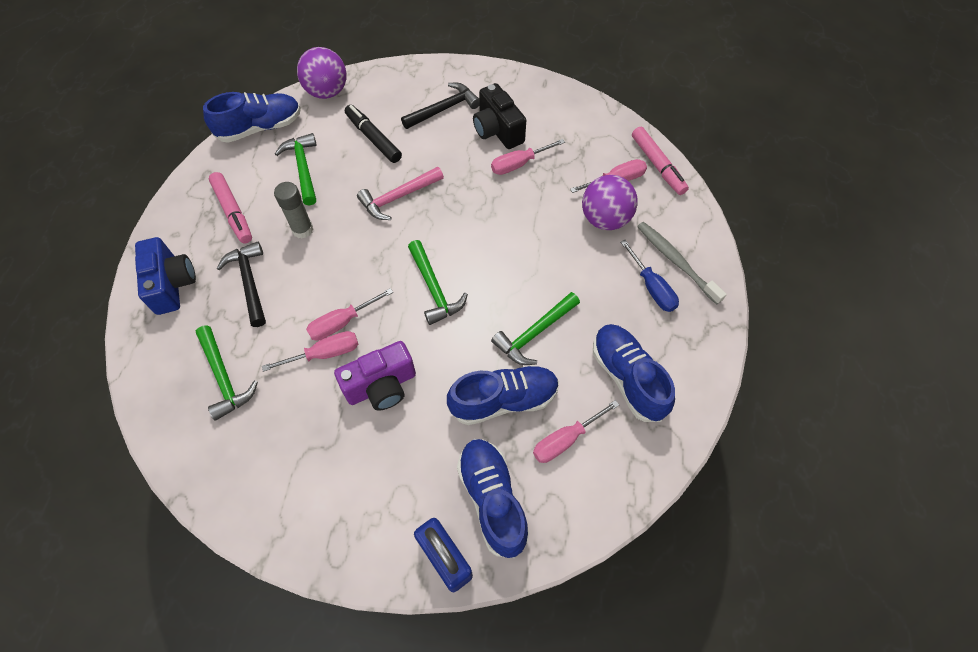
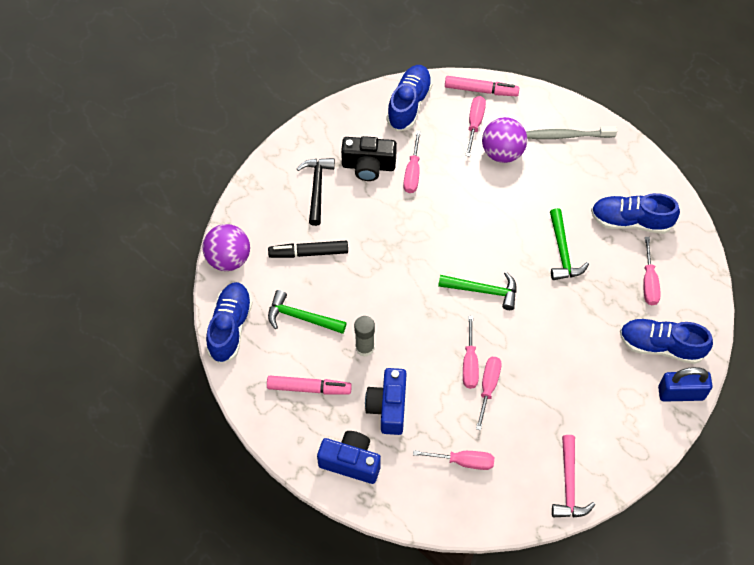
camera: 55 degrees left, 0 degrees up
(224, 378) = (463, 461): green hammer -> pink screwdriver
(249, 282) = (388, 407): black hammer -> blue camera
(381, 386) = (538, 365): purple camera -> none
(398, 197) = (383, 268): pink hammer -> pink hammer (569, 485)
(504, 400) = (599, 299): blue shoe -> blue shoe (409, 104)
(651, 287) = (576, 163): blue screwdriver -> none

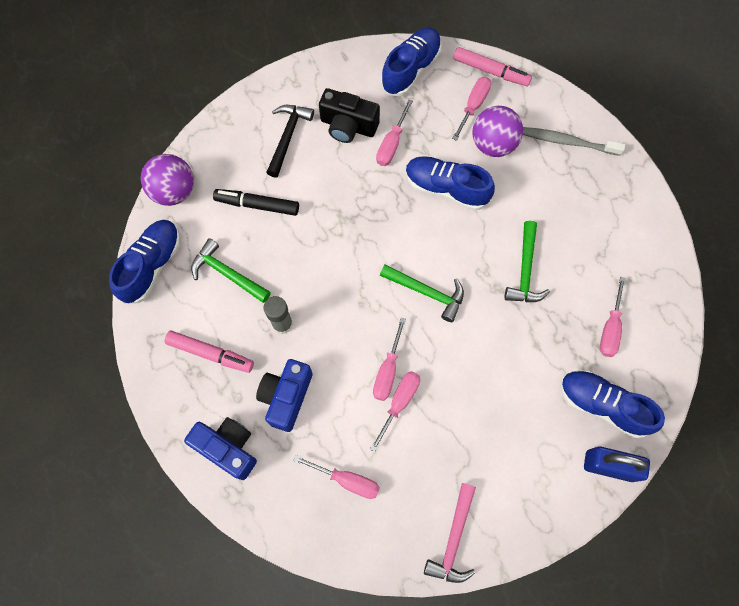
camera: 15 degrees right, 10 degrees up
(631, 221) = (610, 254): blue shoe -> blue shoe (446, 188)

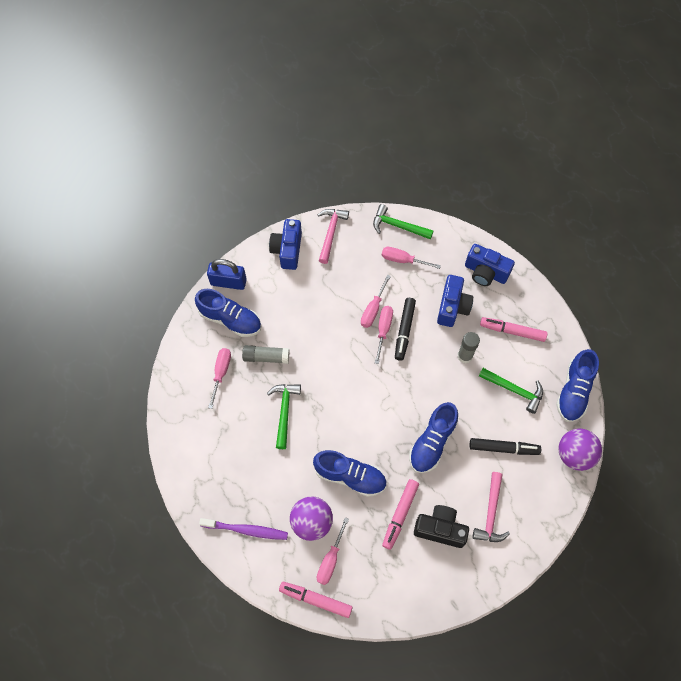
camera: 175 degrees right, 5 degrees down
(288, 137) = (491, 513): black hammer -> pink hammer
(359, 367) = (404, 331): none -> black marker
(392, 143) = (400, 515): pink screwdriver -> pink marker
(411, 69) = (390, 595): blue shoe -> blue shoe (432, 442)
(427, 292) = (359, 388): green hammer -> green hammer (398, 226)
(521, 514) = (287, 250): none -> blue camera
(550, 345) = (266, 357): none -> grey glue stick
(568, 142) = (246, 530): grey toothbrush -> purple toothbrush

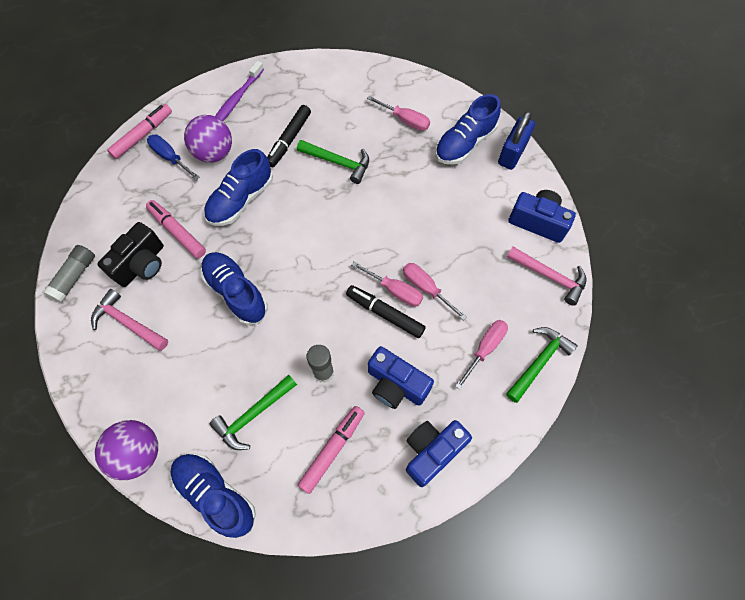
camera: 110 degrees right, 0 degrees up
(266, 357) = (407, 163): grey glue stick -> grey glue stick (74, 277)
(330, 559) = (170, 158): pink screwdriver -> blue screwdriver
(503, 448) = (190, 369): black marker -> black marker (289, 140)

